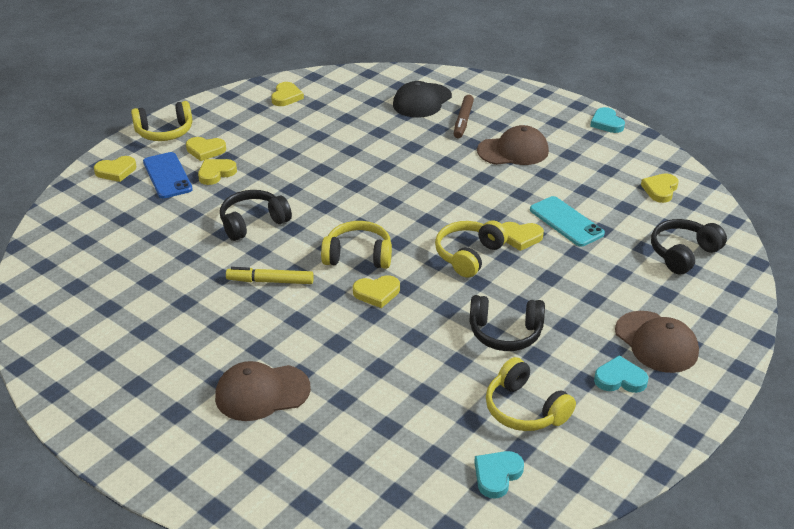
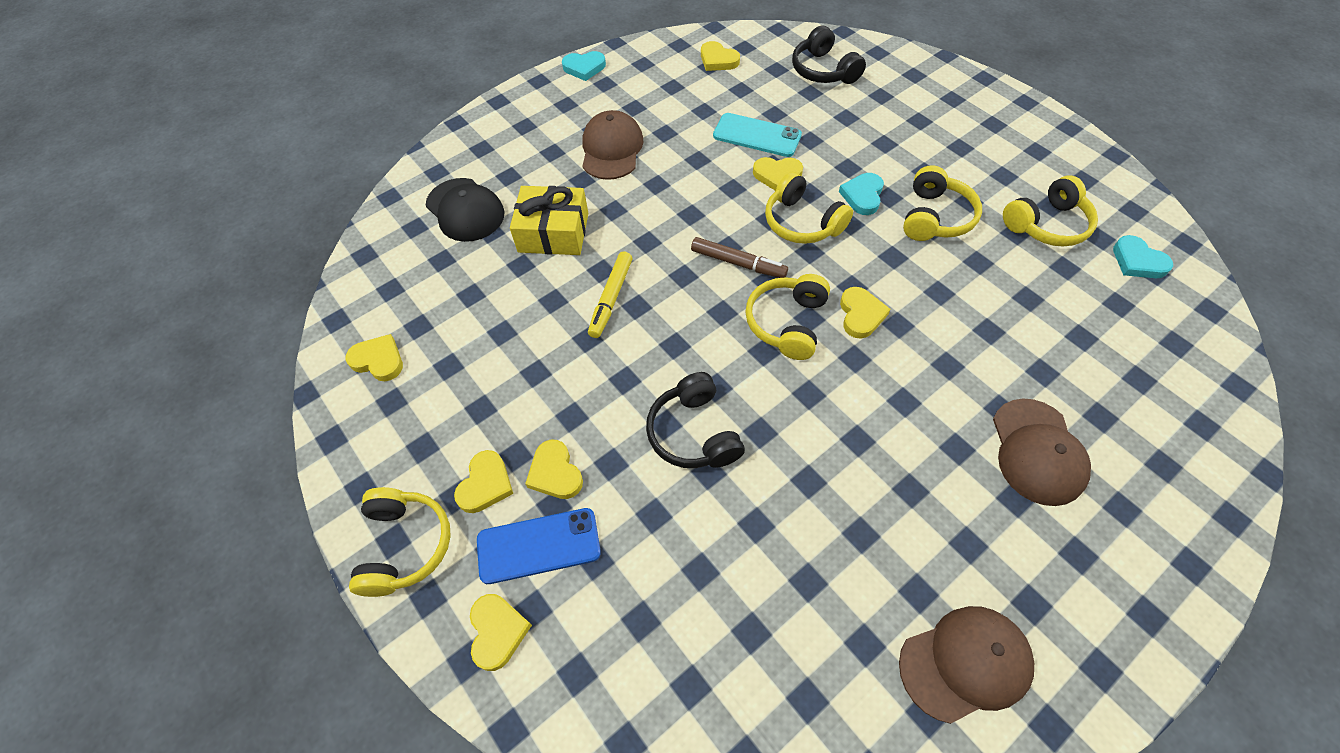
camera: 75 degrees left, 20 degrees up
(270, 281) = (826, 423): yellow marker -> yellow marker (611, 298)
(413, 140) = (553, 232): none -> yellow gift
(463, 121) = (530, 180): brown marker -> brown marker (738, 263)
(505, 333) = (935, 217): black headphones -> yellow headphones
(520, 237) = (777, 175): yellow heart -> yellow heart turned 75 degrees clockwise
(566, 222) = (757, 135): turquoise phone -> turquoise phone turned 45 degrees clockwise
(620, 379) = (1001, 152): turquoise heart -> turquoise heart (862, 196)
(656, 342) = (950, 117): brown cap -> brown cap (965, 663)

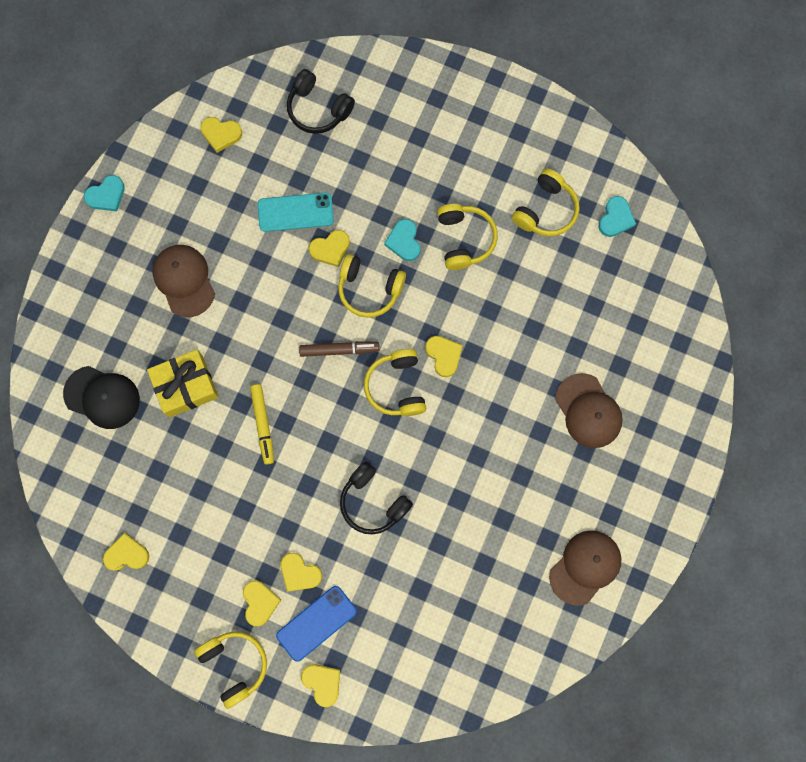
camera: 30 degrees left, 20 degrees up
(1137, 261) = (615, 218): turquoise heart -> turquoise heart turned 90 degrees counterclockwise

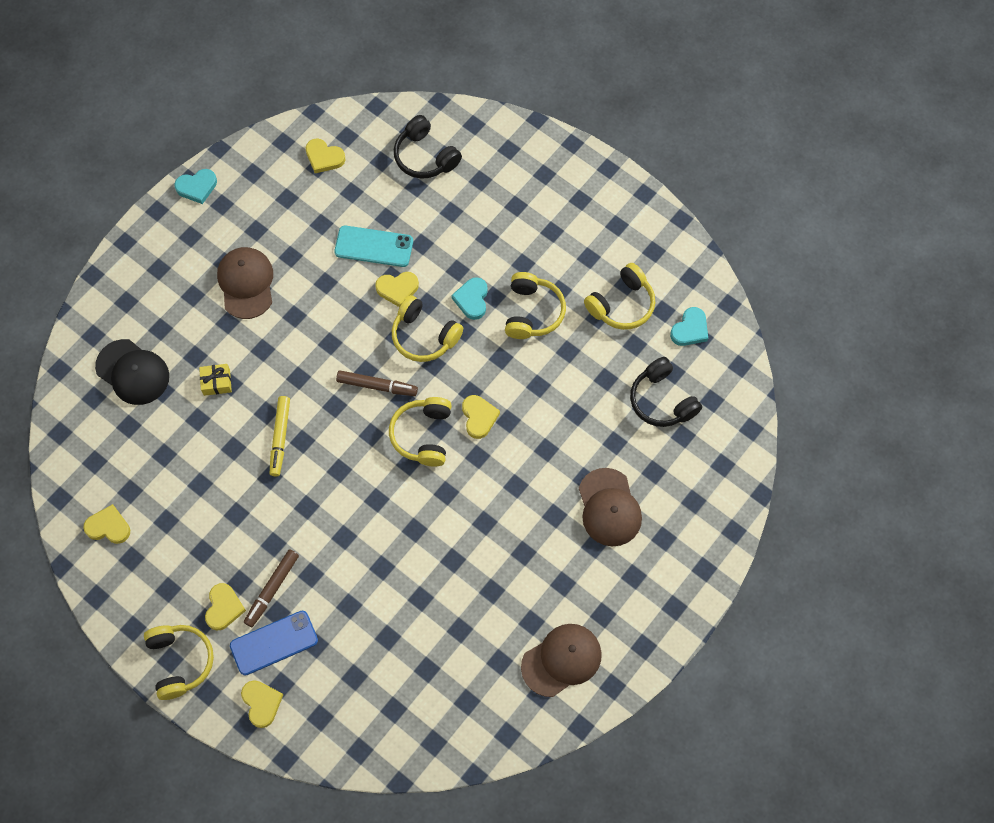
camera: 15 degrees right, 10 degrees down
(186, 386) = (216, 382): yellow gift -> yellow gift, size x0.52
(299, 573) = (272, 589): yellow heart -> brown marker
(373, 502) = (366, 540): black headphones -> black headphones (662, 400)

